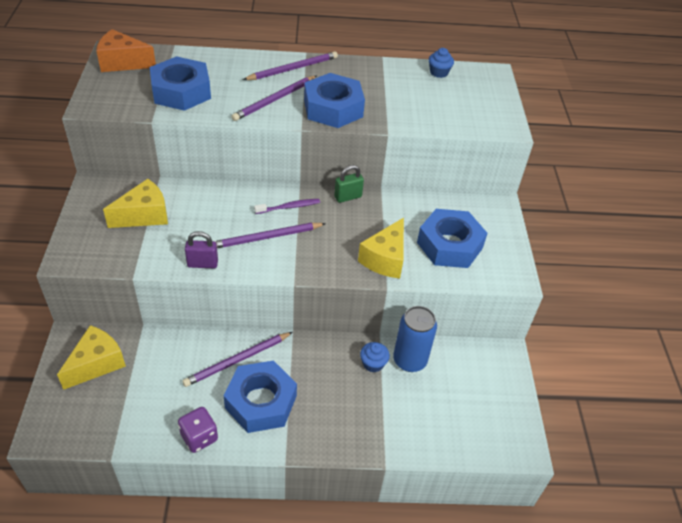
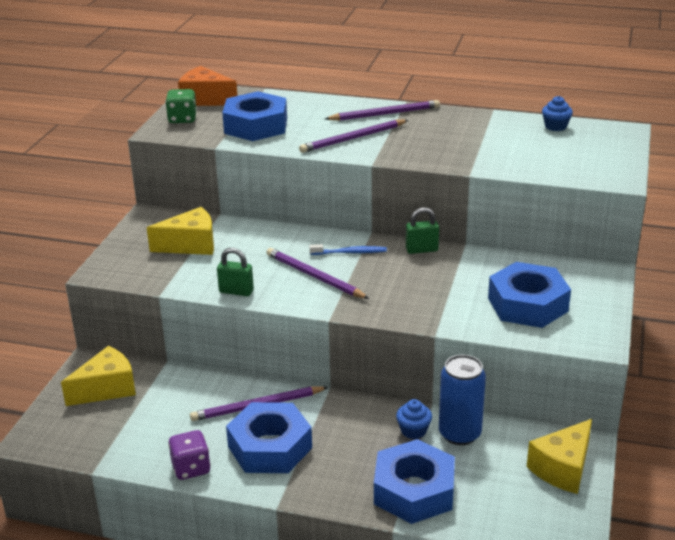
camera: 20 degrees right, 15 degrees down
(108, 88) = (182, 119): none -> green dice
(202, 264) = (236, 291): purple padlock -> green padlock
(266, 237) = (314, 276): purple pencil -> purple pencil turned 45 degrees clockwise
(289, 207) = (350, 252): purple toothbrush -> blue toothbrush
(333, 108) = (415, 149): blue nut -> blue nut (414, 491)
(385, 259) = (443, 309): yellow cheese -> yellow cheese (563, 469)

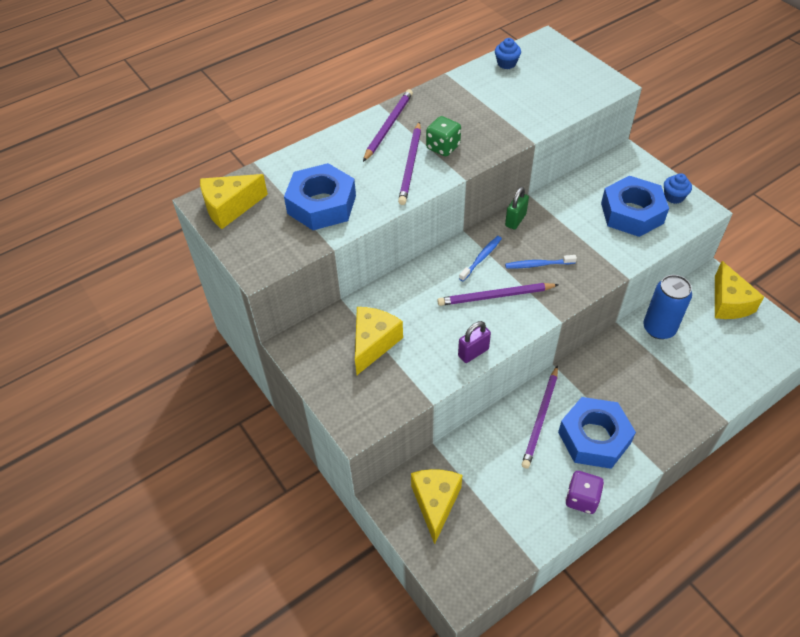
camera: 50 degrees left, 20 degrees up
(182, 119) = (251, 241): green dice -> green dice (443, 147)
(205, 99) = (230, 208): orange cheese -> yellow cheese
(236, 291) = (473, 352): green padlock -> purple padlock
(382, 282) = (538, 265): none -> blue toothbrush
(413, 430) = (637, 349): blue cupcake -> blue cupcake (674, 197)
(414, 491) = (698, 387): blue nut -> none

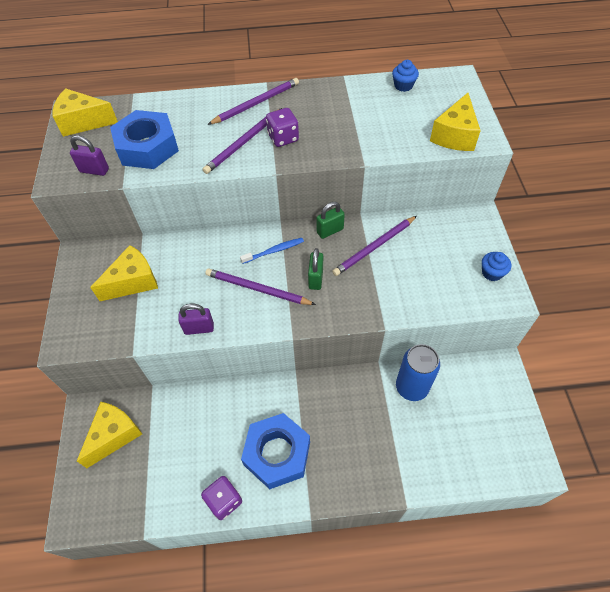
camera: 30 degrees right, 5 degrees up
(289, 246) = (94, 170): none -> purple padlock
(443, 147) = (283, 138): green dice -> purple dice
(538, 265) = (315, 278): blue toothbrush -> green padlock
(540, 418) = (248, 412): purple pencil -> purple pencil (374, 247)
(632, 213) = (438, 270): blue nut -> none
(729, 303) = (497, 397): yellow cheese -> yellow cheese (454, 135)

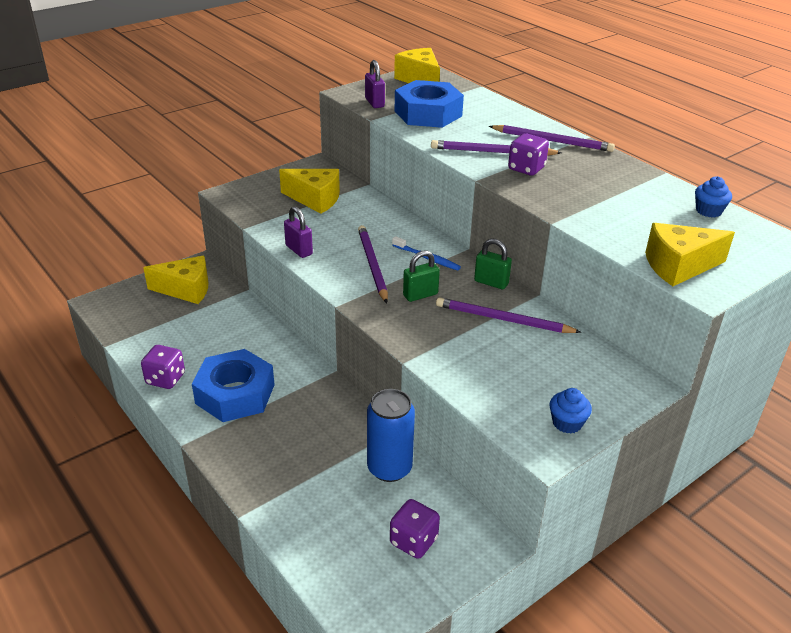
camera: 55 degrees right, 20 degrees down
(480, 406) = (413, 541): none -> purple dice

